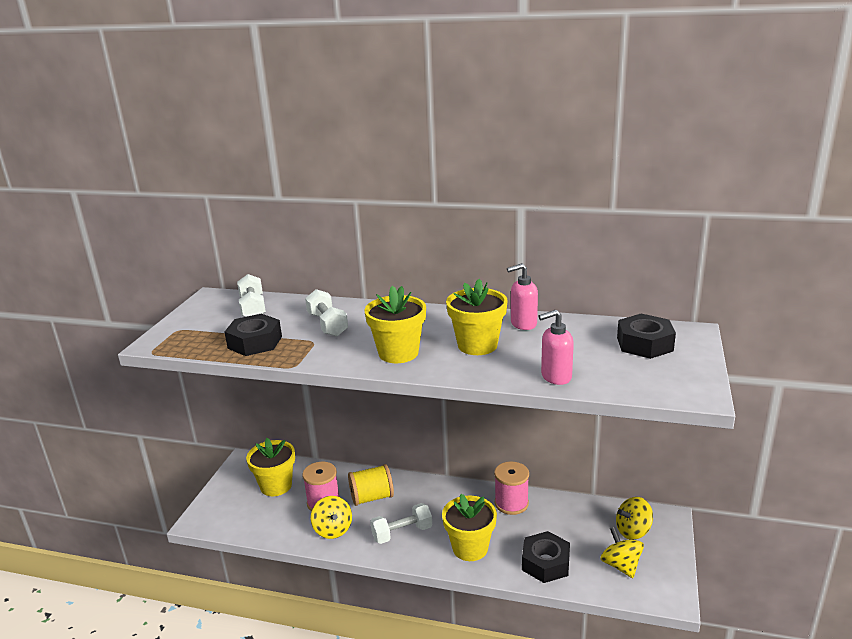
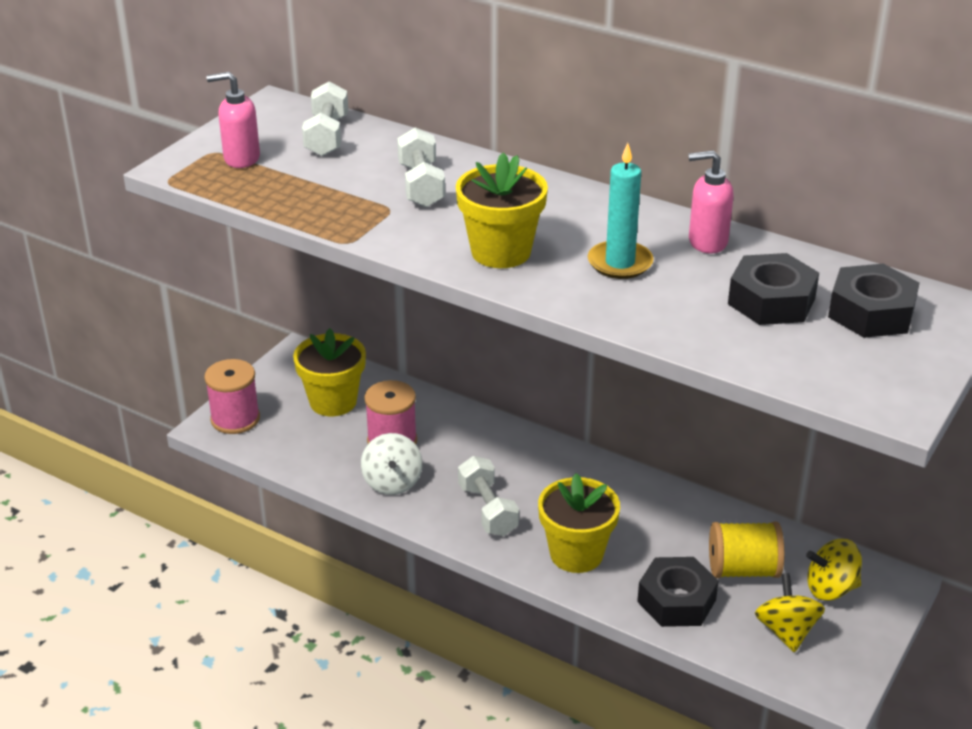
camera: 15 degrees right, 10 degrees up
(255, 342) = (310, 193): black nut -> black nut (771, 301)
(333, 529) = (392, 482): yellow spinning top -> white spinning top
(372, 497) = (463, 450): yellow spool -> yellow spool (743, 569)
(402, 533) = (487, 510): white dumbbell -> white dumbbell turned 75 degrees clockwise
(477, 345) = (620, 263): yellow flower pot -> turquoise candle
(511, 503) = (665, 506): pink spool -> pink spool (235, 419)
(555, 377) = (705, 336): pink soap dispenser -> pink soap dispenser (241, 158)

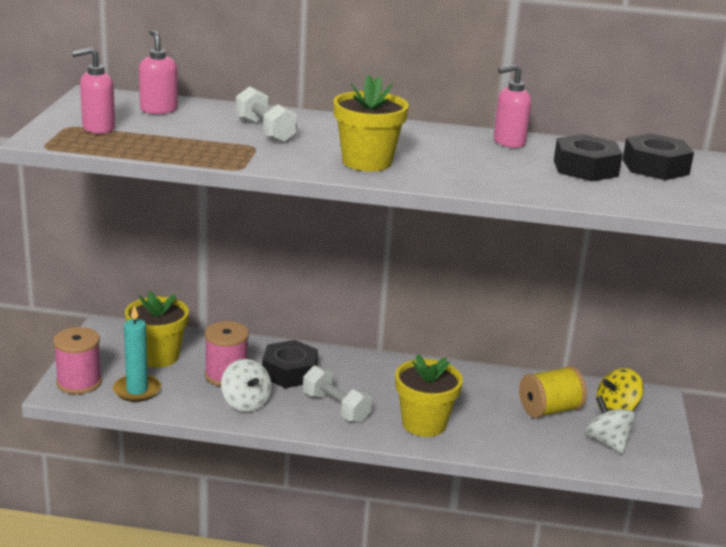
camera: 25 degrees left, 10 degrees down
(327, 136) = (158, 110): white dumbbell -> pink soap dispenser
(620, 263) = (460, 159): turquoise candle -> turquoise candle (137, 390)
(676, 601) = (518, 439): black nut -> black nut (289, 372)
(786, 631) = (607, 442): yellow spinning top -> white spinning top

